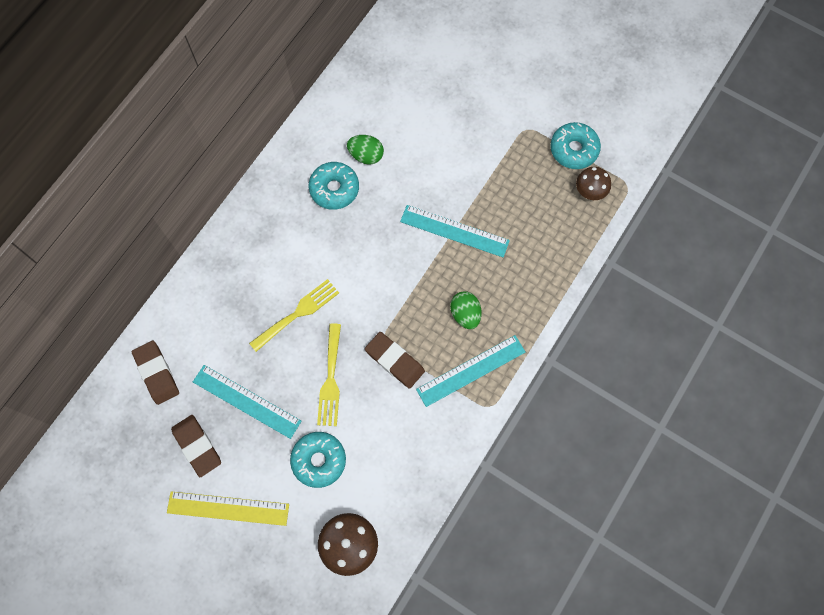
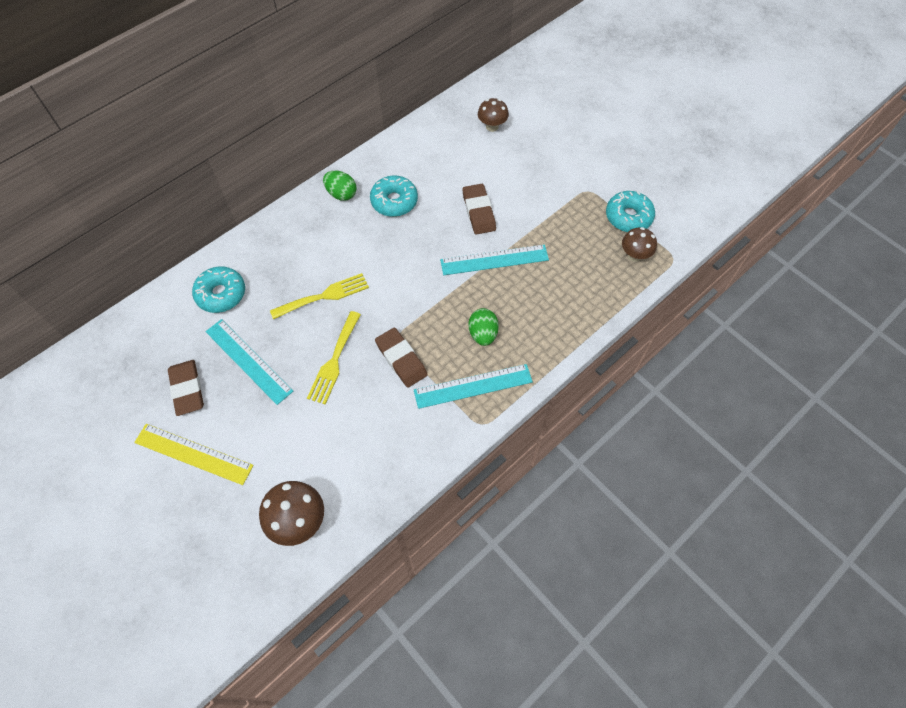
camera: 15 degrees right, 10 degrees down
(156, 373) = (176, 316): brown eraser -> brown eraser (479, 211)
(319, 460) = (297, 432): turquoise donut -> turquoise donut (221, 294)
(366, 155) = (432, 181): green egg -> green egg (341, 194)
(409, 75) = (492, 127): none -> brown mushroom
(454, 231) = (494, 260): turquoise ruler -> turquoise ruler turned 45 degrees counterclockwise

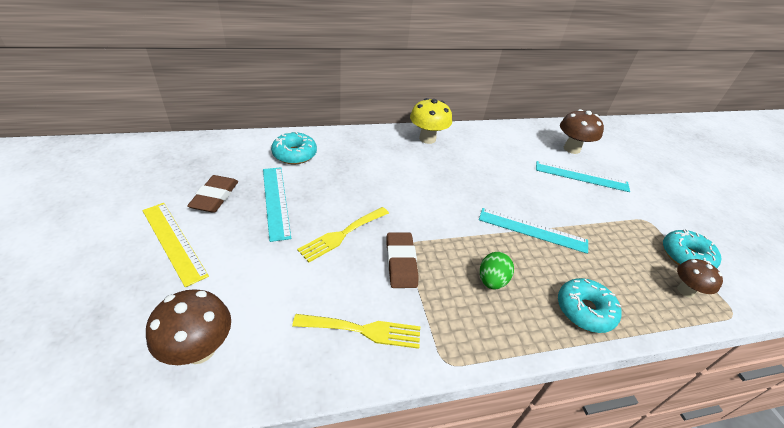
camera: 25 degrees right, 20 degrees down
(324, 296) = (368, 189): yellow fork -> yellow fork (363, 330)
(341, 194) = (427, 139): green egg -> yellow mushroom
(394, 201) = (465, 158): turquoise donut -> turquoise donut (584, 310)
(473, 386) = (457, 320): turquoise ruler -> turquoise ruler (581, 176)
(479, 211) = (534, 192): brown eraser -> none
(492, 127) = (571, 149): brown mushroom -> brown mushroom, size x1.51

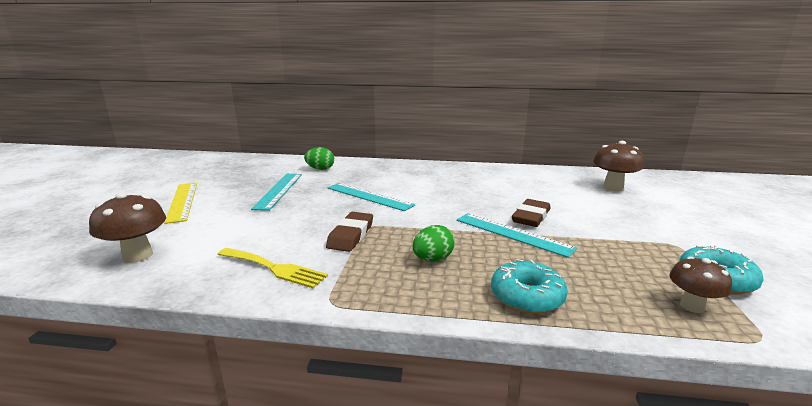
camera: 25 degrees right, 20 degrees down
(215, 197) = (236, 184): brown eraser -> brown eraser (531, 217)
(294, 154) = (320, 169): turquoise donut -> green egg
(342, 235) = (314, 213): yellow fork -> none
(427, 139) = (450, 170): yellow mushroom -> none
(581, 176) = (609, 206): turquoise ruler -> turquoise ruler (369, 196)

